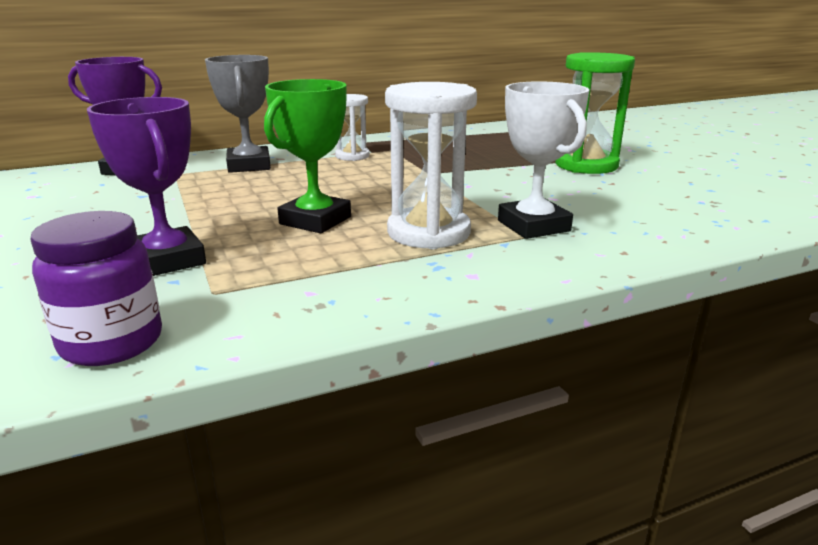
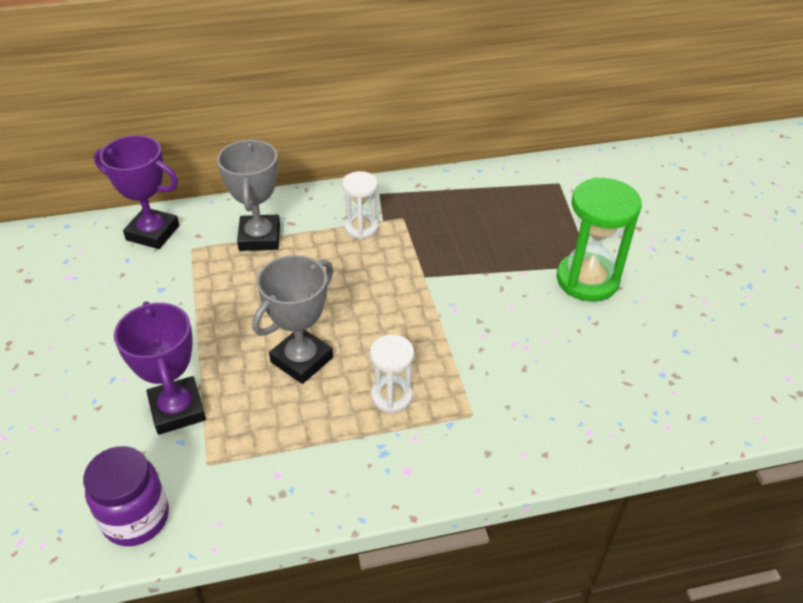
camera: 10 degrees right, 20 degrees up
(315, 220) = (302, 360): green trophy -> grey trophy
(428, 233) = (391, 396): white hourglass -> white hourglass, size x0.59
(533, 226) = (486, 398): white trophy -> none

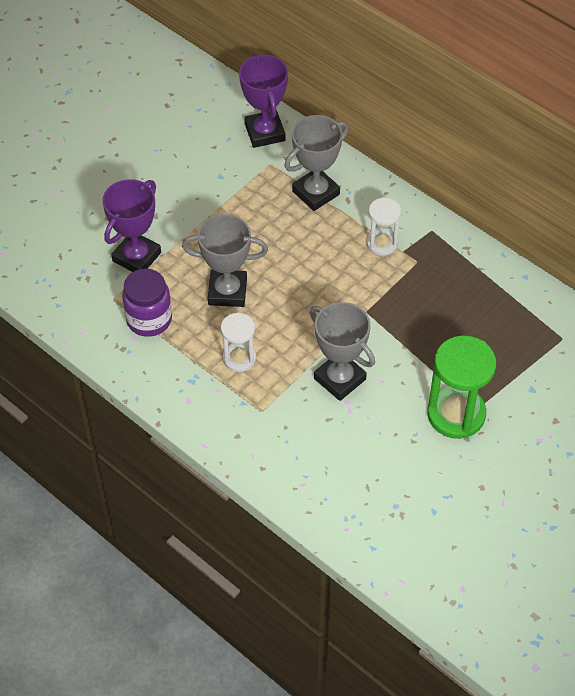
camera: 55 degrees right, 10 degrees up
(136, 518) = (54, 292): purple jar -> purple jar (149, 319)
(484, 334) = (339, 379): none -> grey trophy

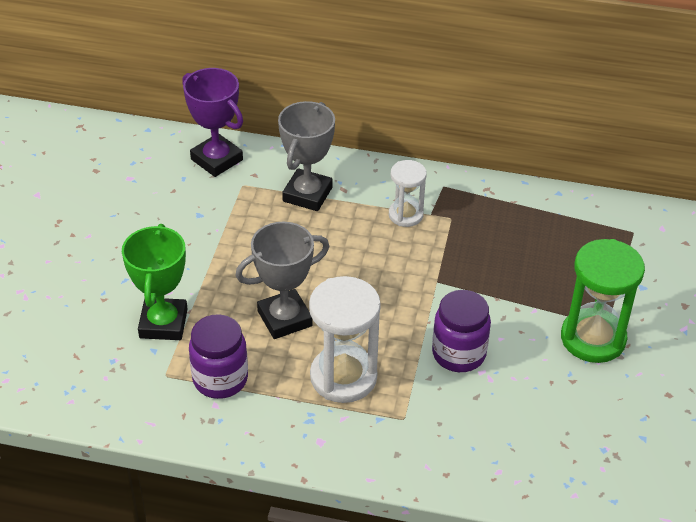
camera: 30 degrees left, 10 degrees down
(136, 257) = (163, 323): purple trophy -> green trophy
(239, 358) = (343, 377): white hourglass -> white hourglass, size x1.71
(339, 379) = (458, 354): grey trophy -> purple jar

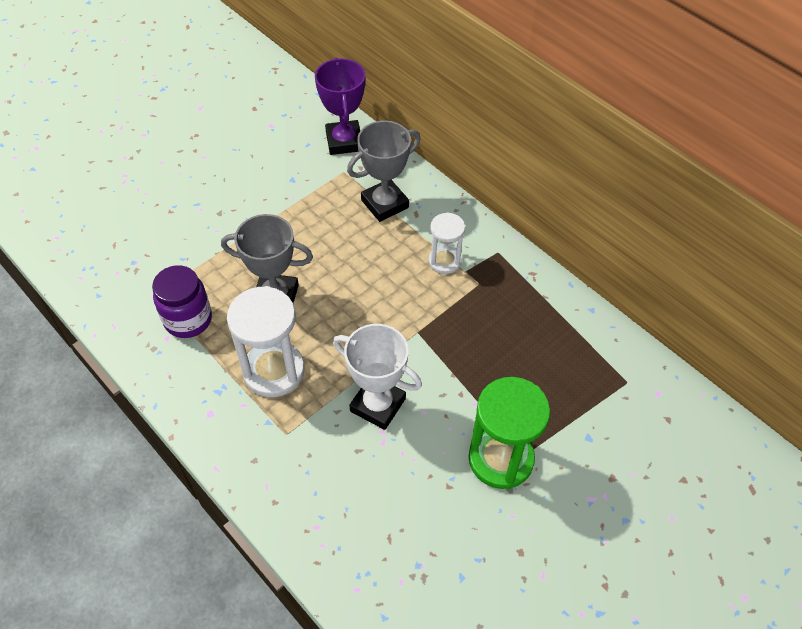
camera: 35 degrees right, 10 degrees up
(163, 323) = (190, 252): green trophy -> none
(458, 354) = (378, 405): purple jar -> white trophy

